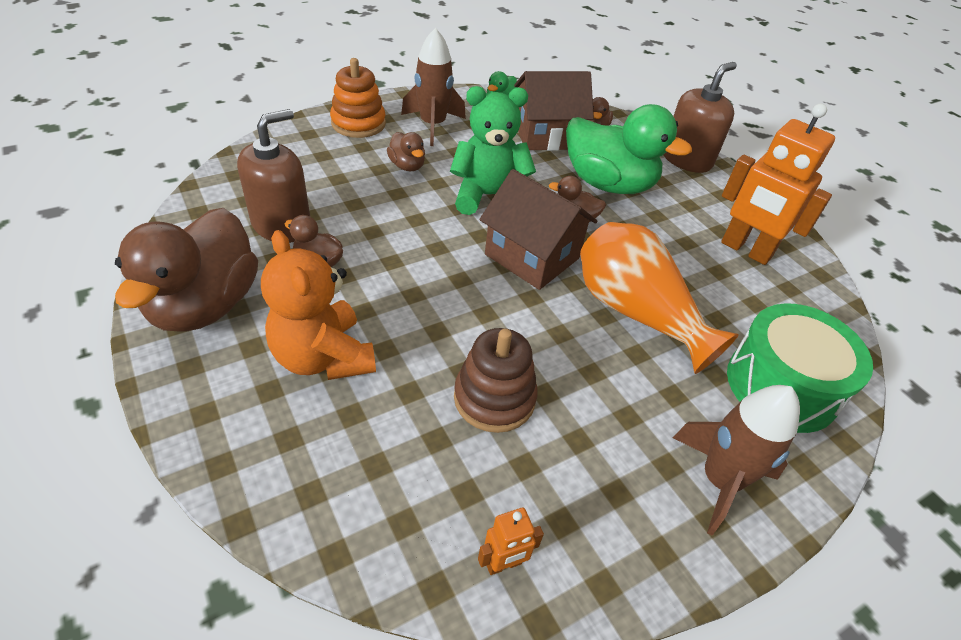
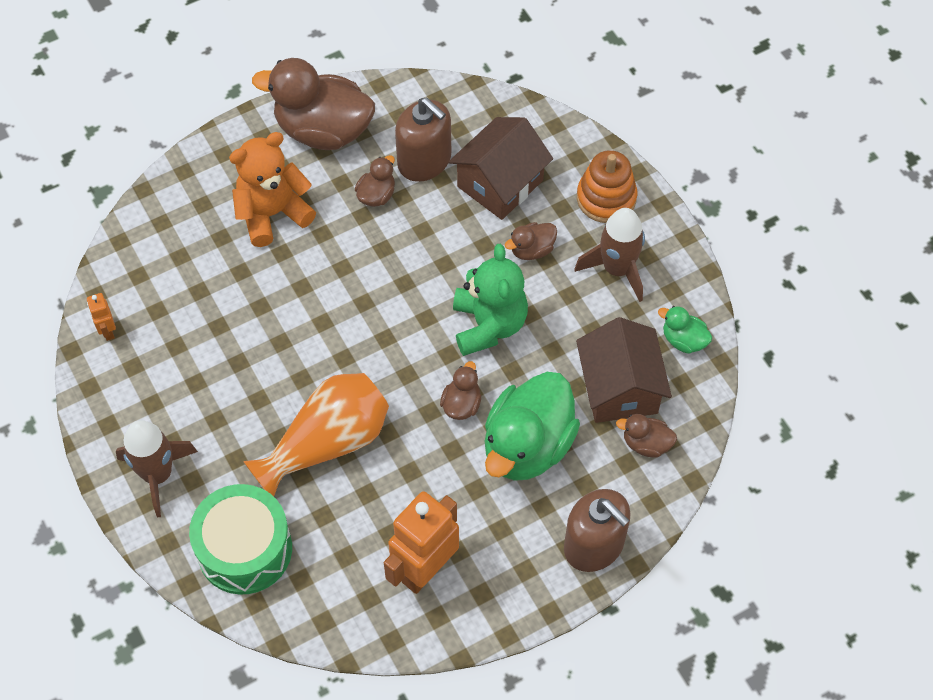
camera: 95 degrees right, 15 degrees up
(494, 398) = (234, 327): brown stacking toy -> none
(532, 256) = (398, 361): brown house -> brown house (500, 183)

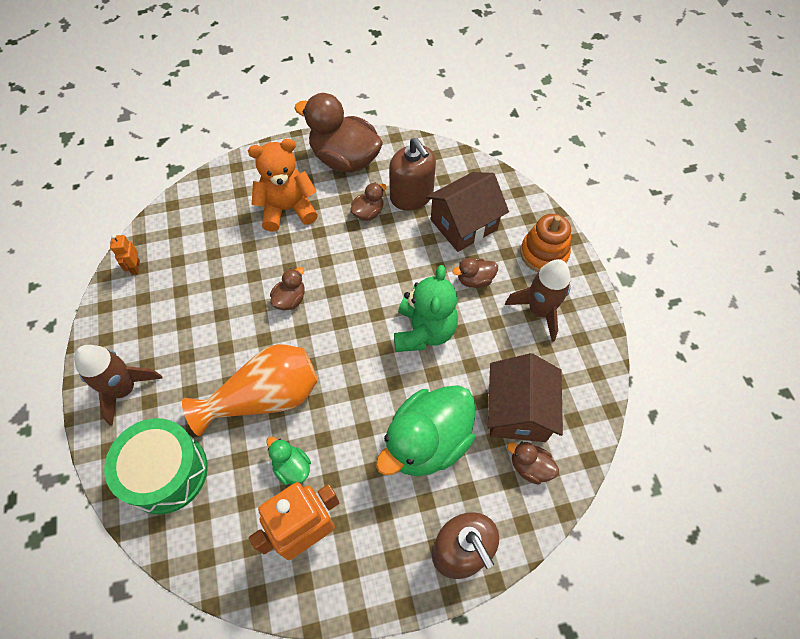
camera: 15 degrees right, 0 degrees up
(461, 404) = (383, 392): brown duck -> brown duck (290, 299)
(683, 340) = (582, 383): green duck -> green duck (292, 467)

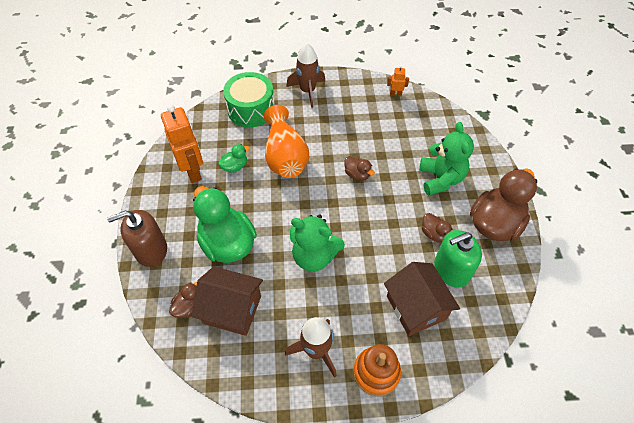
camera: 100 degrees right, 5 degrees down
(287, 209) = (440, 179): orange teddy bear -> green teddy bear
(411, 196) = (451, 270): brown soap dispenser -> green soap dispenser
(475, 280) = (355, 304): brown duck -> none

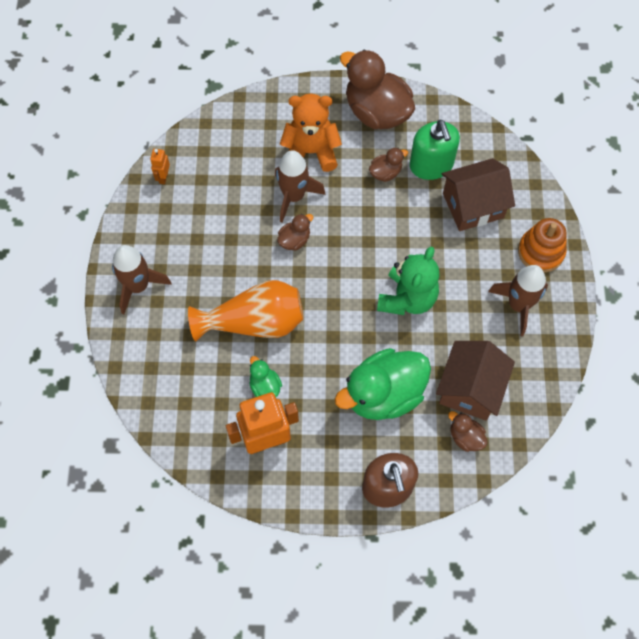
camera: 85 degrees left, 10 degrees up
(251, 109) = (162, 364): green drum -> none
(396, 171) = (294, 196): none -> brown rocket
(440, 179) = (311, 152): green teddy bear -> orange teddy bear

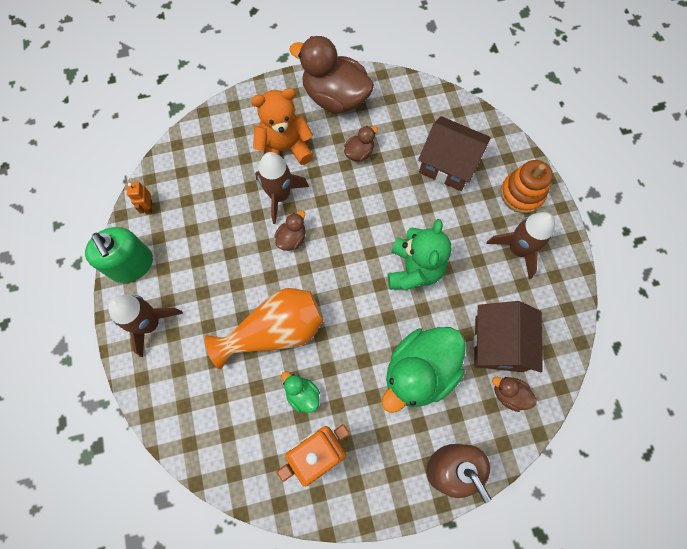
camera: 15 degrees left, 5 degrees up
(431, 165) = (399, 135): green soap dispenser -> green soap dispenser (131, 264)
(473, 205) = (448, 164): brown house -> brown house turned 60 degrees clockwise

